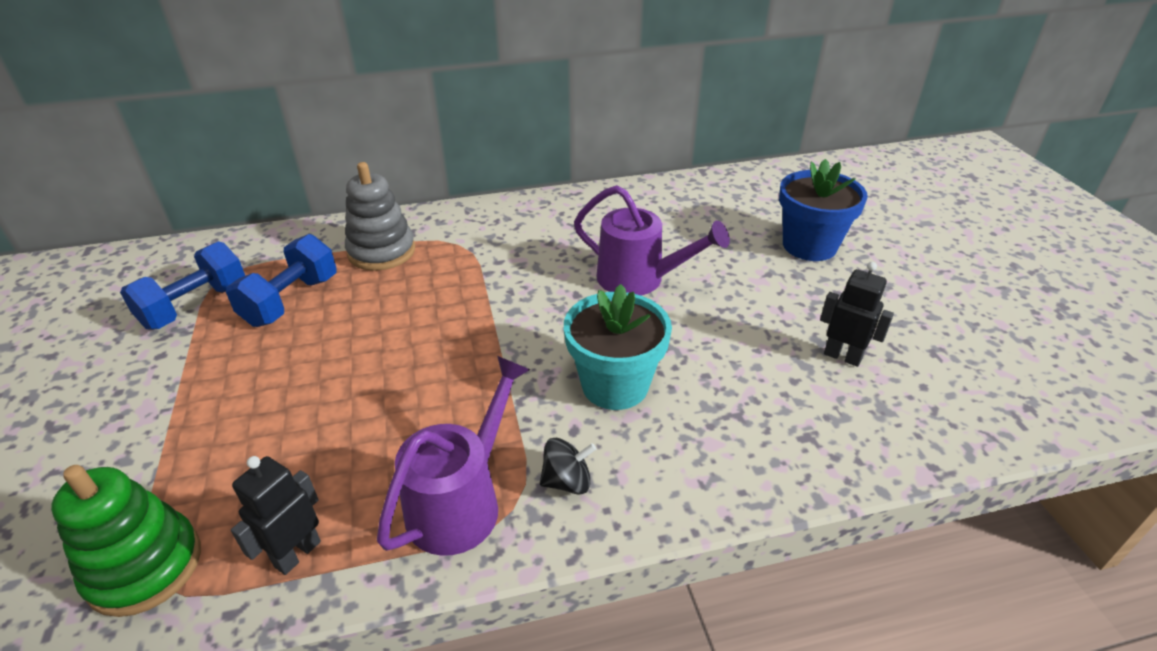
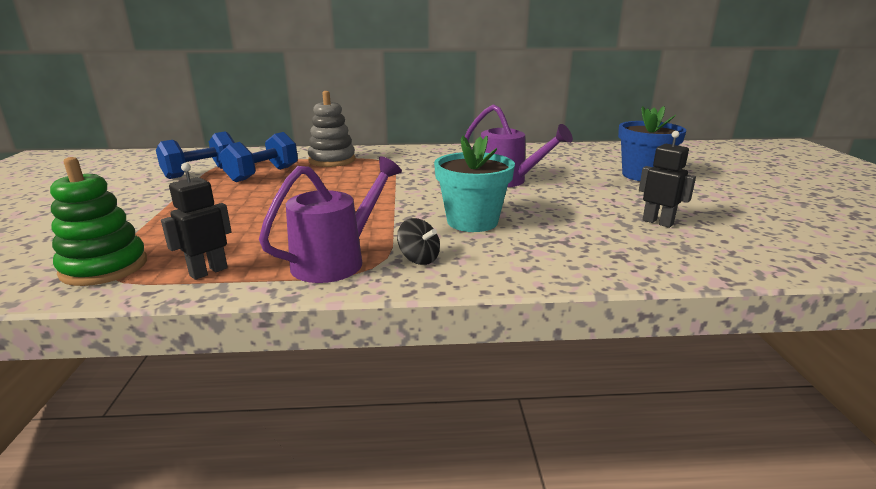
camera: 10 degrees right, 15 degrees down
(567, 481) = (419, 259): black spinning top -> black spinning top turned 45 degrees clockwise

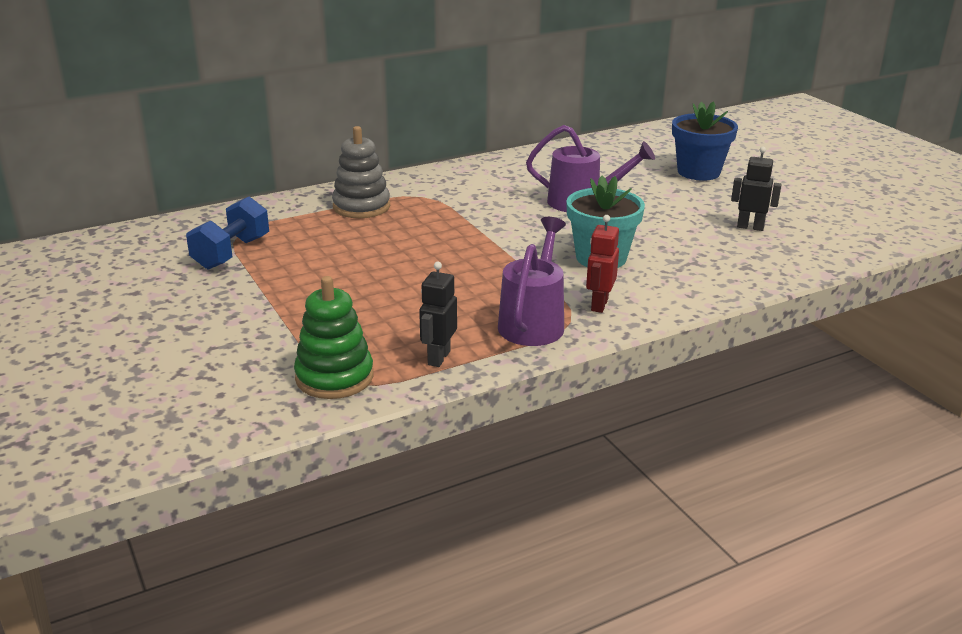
camera: 25 degrees left, 5 degrees up
(263, 174) = (311, 242): blue dumbbell -> none
(419, 259) = (599, 305): black spinning top -> red robot

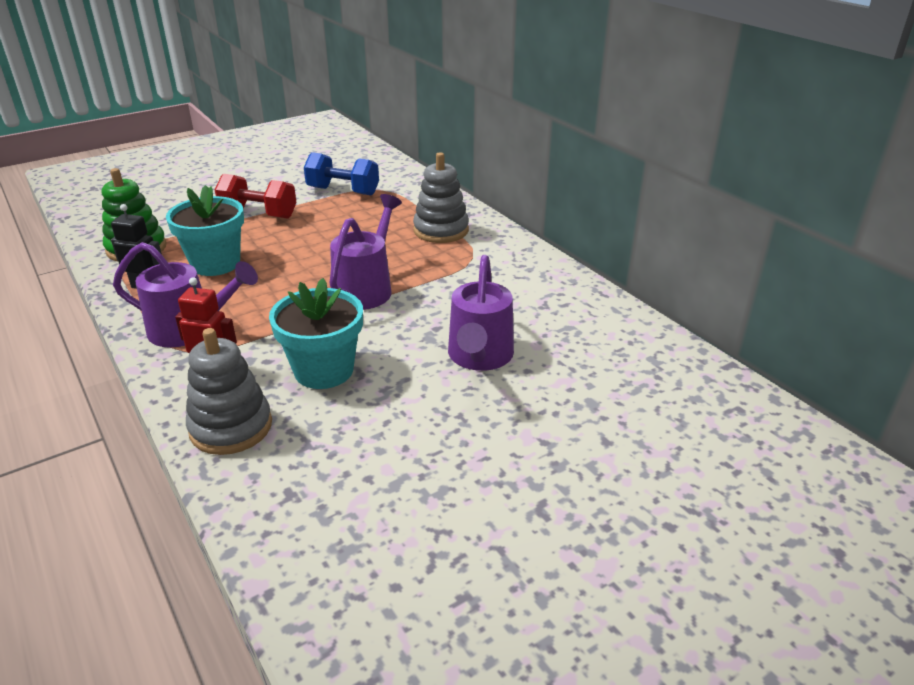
camera: 85 degrees right, 5 degrees up
(270, 302) = (258, 214): none -> red dumbbell
(394, 320) = (215, 264): none -> turquoise flower pot
(468, 241) = (366, 288): none -> purple watering can
(679, 291) = (231, 427): none -> grey stacking toy
(698, 172) = (627, 470): blue flower pot -> none
(750, 227) = (421, 512): black robot -> none

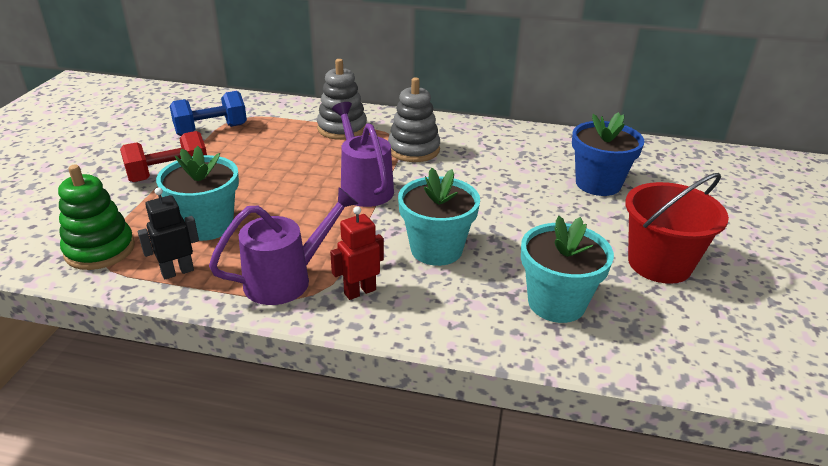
camera: 45 degrees left, 0 degrees up
(231, 427) = (446, 316): grey stacking toy -> grey stacking toy (414, 150)
(328, 478) = (556, 303): none -> turquoise flower pot
(479, 357) = (509, 192): purple watering can -> none
(495, 514) = (659, 263): none -> red bucket
(589, 399) = (598, 184): none -> blue flower pot

